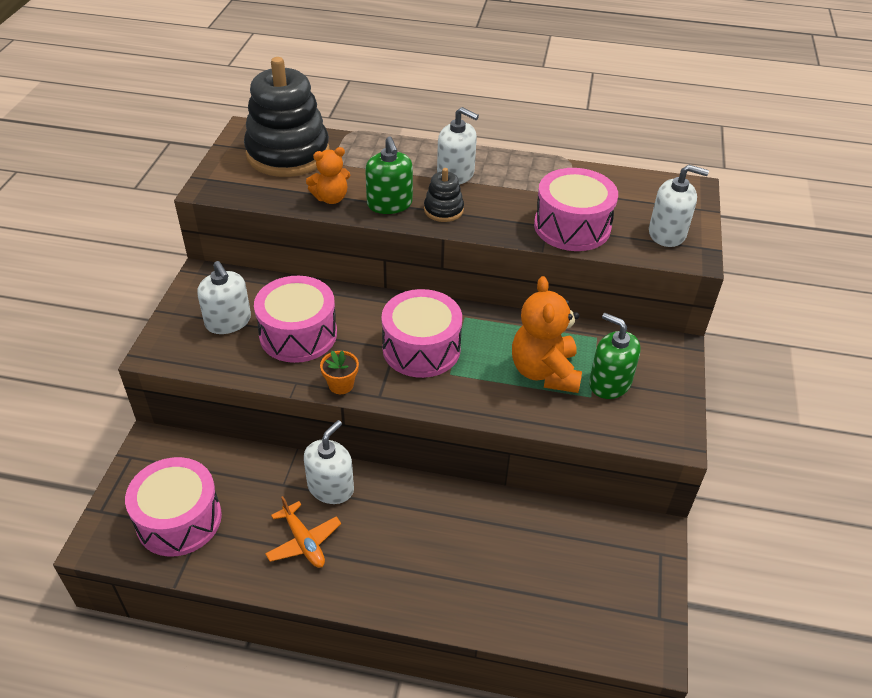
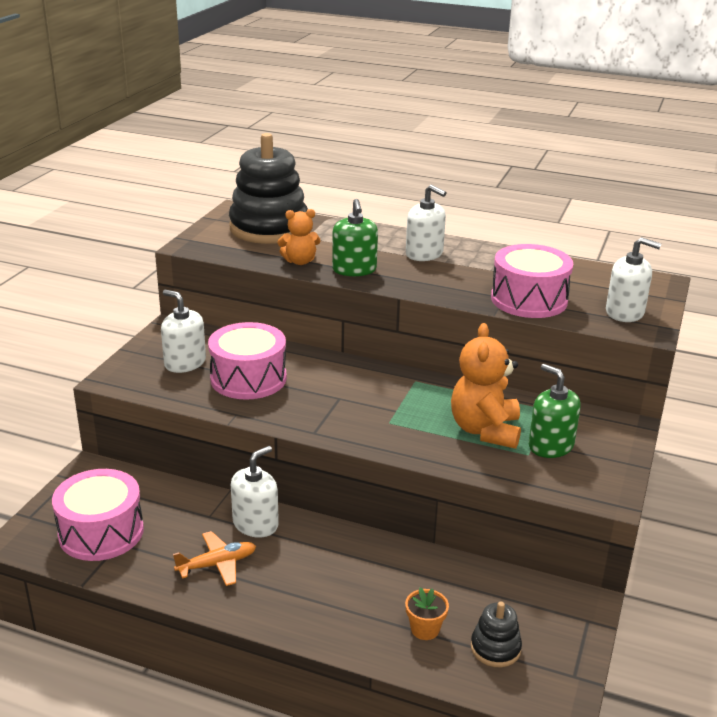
camera: 10 degrees right, 15 degrees down
(228, 321) = (185, 363): white soap dispenser -> white soap dispenser turned 150 degrees clockwise
(303, 542) = (217, 564): orange plane -> orange plane turned 90 degrees counterclockwise
(341, 385) = (279, 420): orange flower pot -> orange flower pot (425, 629)
(421, 348) = (365, 400): pink drum -> none
(443, 210) = (405, 278): black stacking toy -> black stacking toy (495, 648)

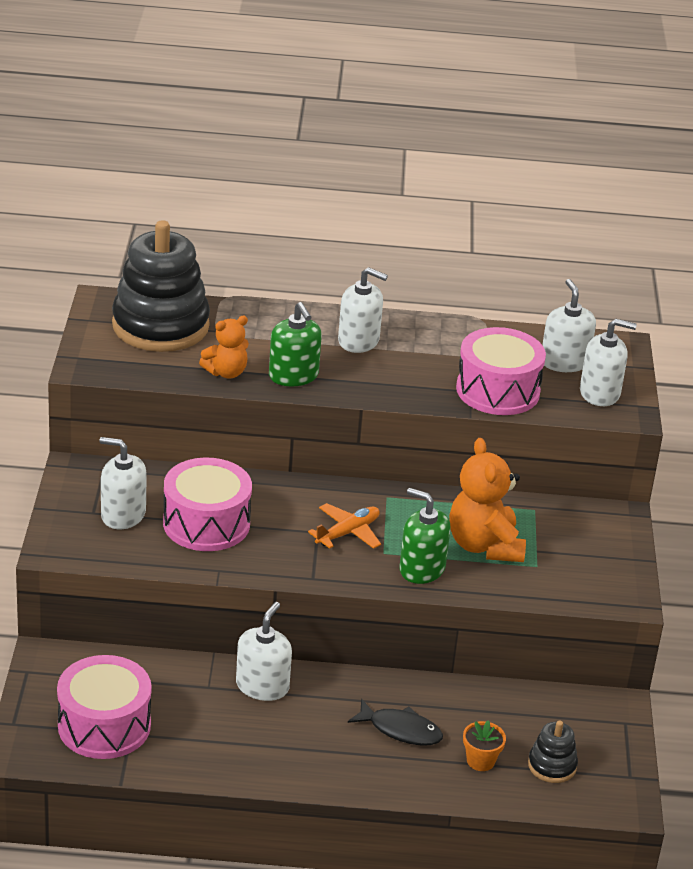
camera: 20 degrees left, 5 degrees up
(217, 564) = (247, 736): orange plane -> orange plane (348, 533)
(361, 585) = (401, 730): none -> black fish
(550, 446) = (555, 552): green soap dispenser -> green soap dispenser (422, 569)
(601, 287) = (564, 362): none -> white soap dispenser

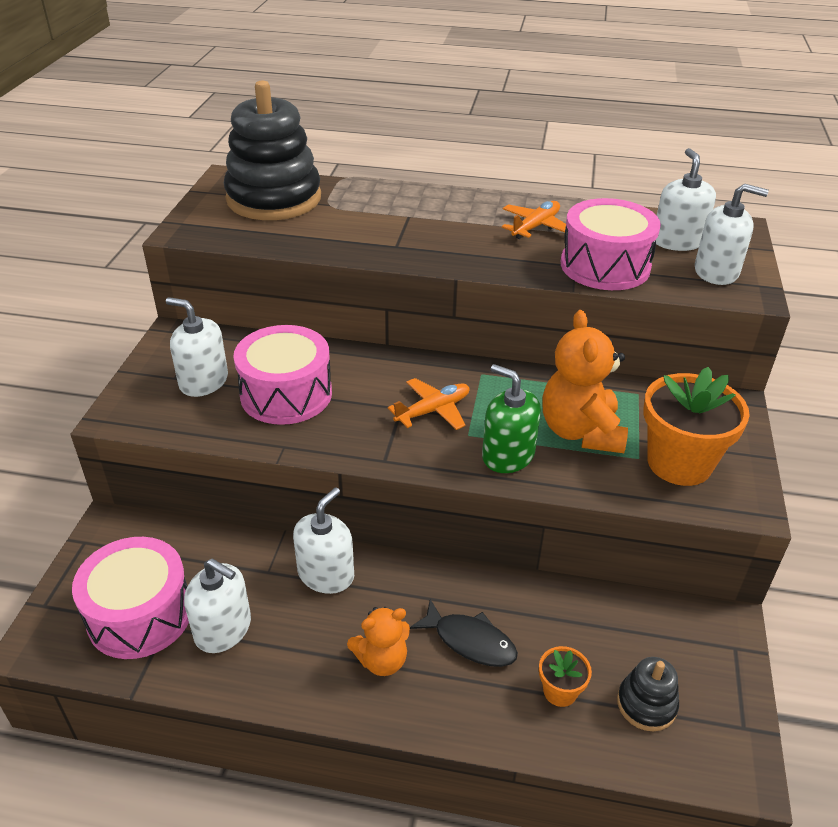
camera: 10 degrees right, 5 degrees up
(226, 372) = (324, 240): orange teddy bear -> orange teddy bear (382, 660)
(293, 376) = (392, 245): green soap dispenser -> none
(358, 341) = (466, 216): white soap dispenser -> white soap dispenser (223, 629)
(428, 350) = (535, 227): none -> orange plane
(572, 568) = (679, 463): none -> orange flower pot

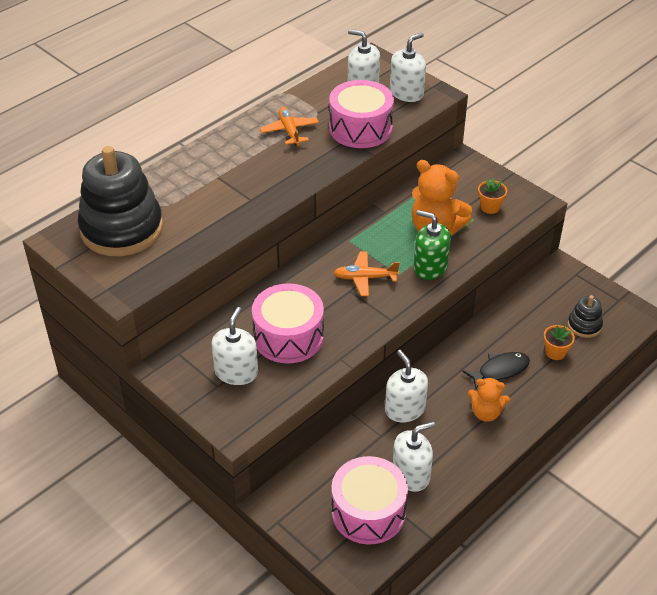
camera: 55 degrees left, 5 degrees up
(203, 381) = (236, 372): white soap dispenser -> white soap dispenser turned 135 degrees clockwise
(382, 660) = (486, 413): orange teddy bear -> orange teddy bear turned 90 degrees clockwise
(433, 410) = (365, 278): orange plane -> orange plane turned 90 degrees counterclockwise
(508, 455) = (430, 267): green soap dispenser -> green soap dispenser turned 45 degrees clockwise
(679, 463) = (490, 207): orange flower pot -> orange flower pot, size x0.48

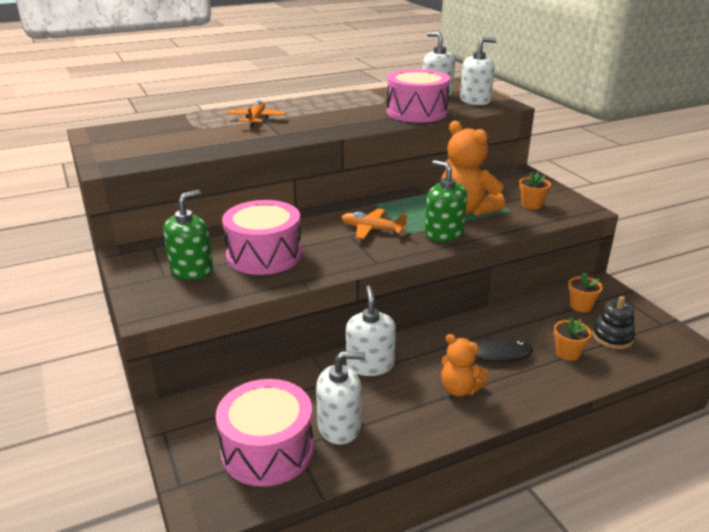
camera: 20 degrees right, 15 degrees down
(122, 229) = (152, 134): black stacking toy -> none
(236, 372) = (191, 270): white soap dispenser -> green soap dispenser
(289, 131) = (351, 106): orange plane -> orange plane (256, 119)
(550, 296) = (581, 306): none -> orange flower pot

